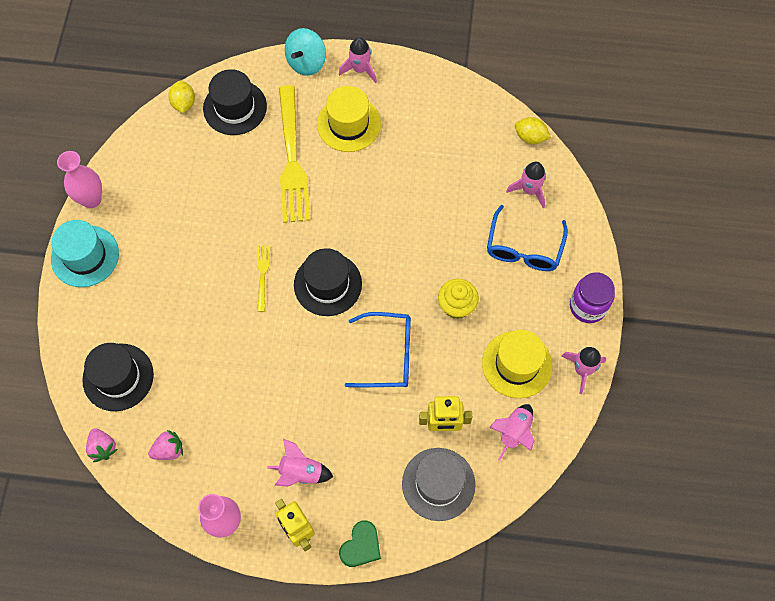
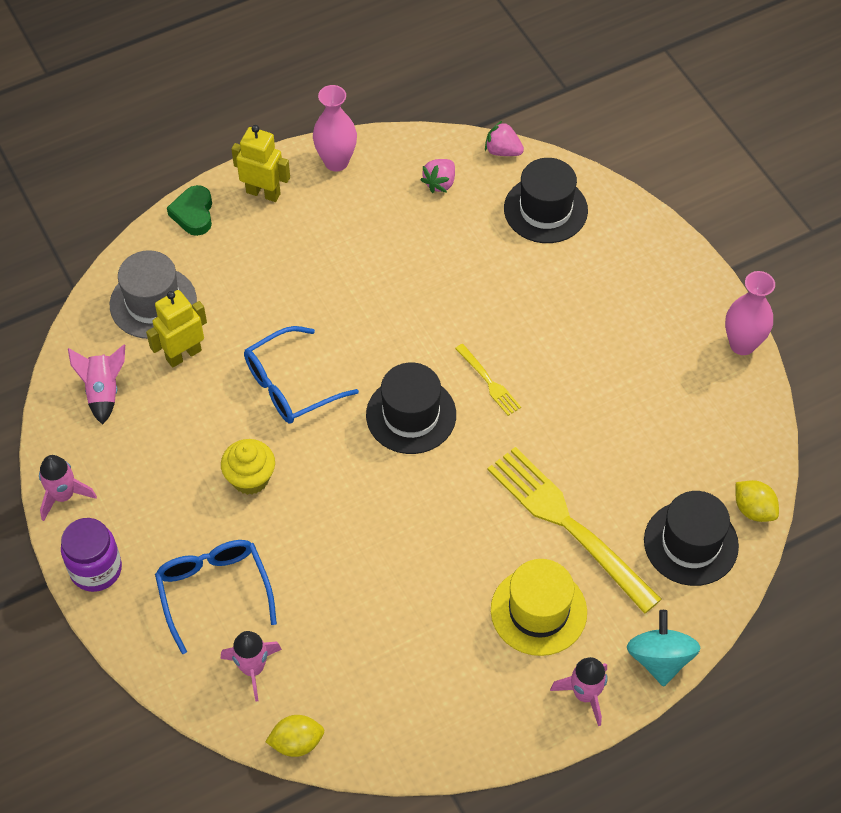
camera: 145 degrees right, 10 degrees down
(85, 256) = (689, 289): turquoise hat -> none
(301, 472) = (298, 236): pink rocket -> none
(517, 364) = (142, 458): yellow hat -> none

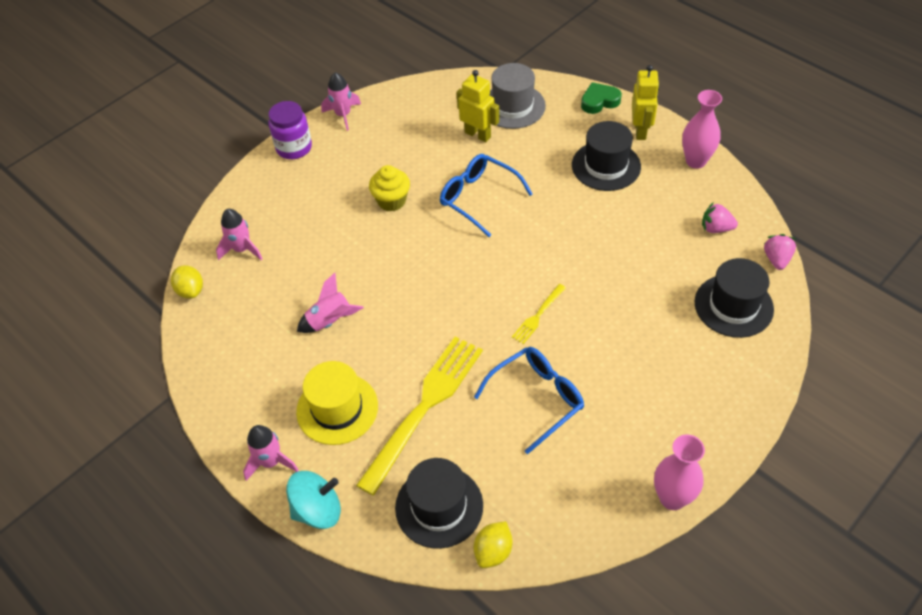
camera: 75 degrees right, 5 degrees down
(103, 391) = (430, 106): pink rocket -> pink rocket (330, 321)
(214, 591) = (296, 210): blue glasses -> blue glasses (537, 399)
(411, 415) = (484, 275): black hat -> black hat (606, 166)

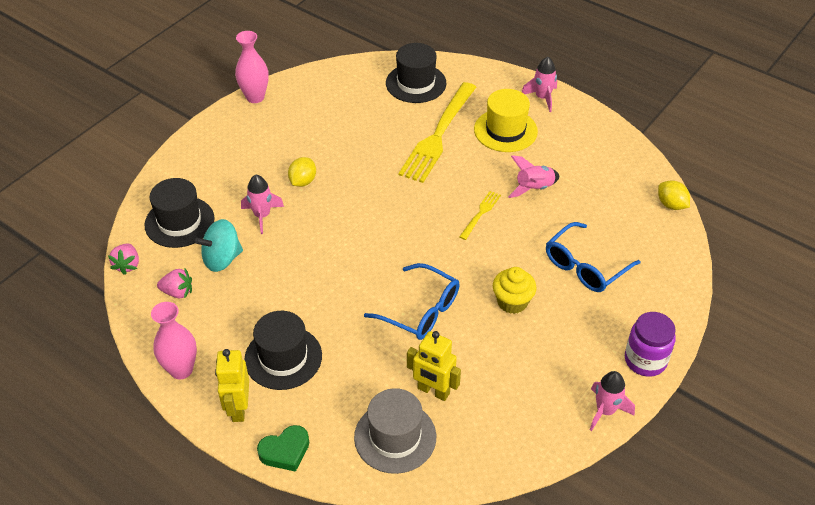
camera: 170 degrees right, 5 degrees down
(242, 249) = (644, 244): pink rocket -> pink rocket (262, 216)
(318, 510) = (498, 76): turquoise spinning top -> turquoise spinning top (222, 259)
(493, 551) = (376, 65): yellow lemon -> yellow lemon (303, 181)
(537, 399) = (351, 146): blue glasses -> blue glasses (585, 266)
(538, 316) = (353, 203): yellow fork -> yellow fork (480, 213)

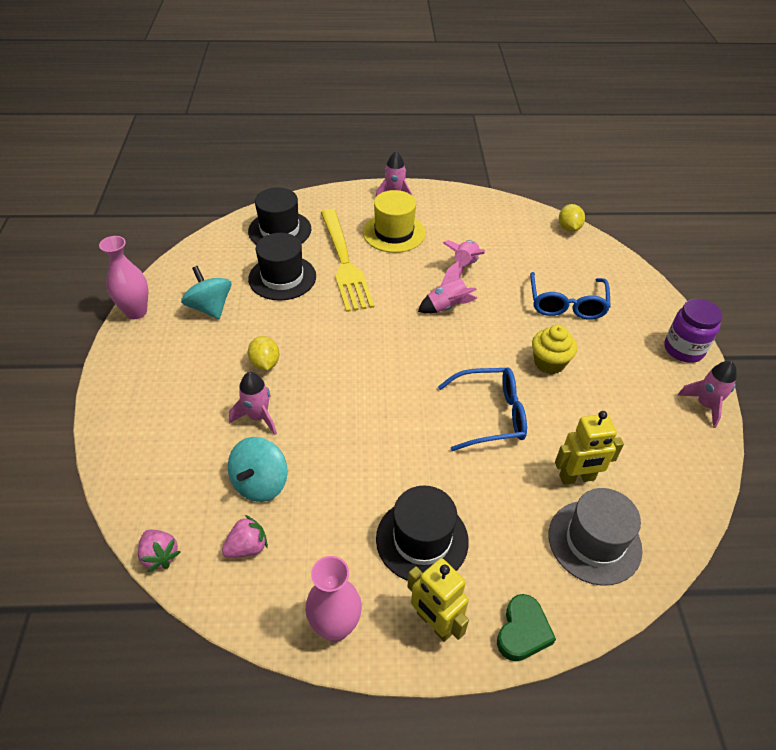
camera: 40 degrees left, 0 degrees up
(179, 222) = (175, 474): black hat -> black hat (282, 277)
(306, 120) = (210, 307): none -> turquoise spinning top
(480, 213) = (447, 307): yellow fork -> pink rocket
(671, 205) = (569, 228): yellow lemon -> yellow lemon turned 75 degrees clockwise

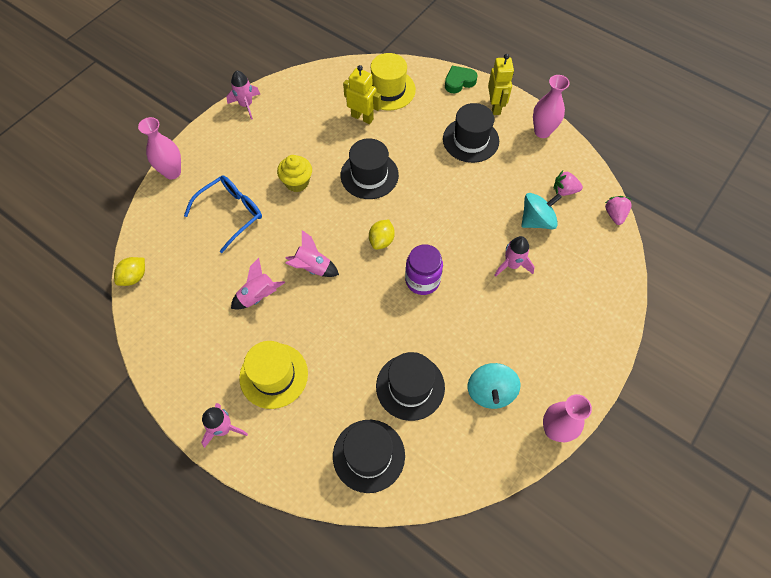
camera: 140 degrees left, 15 degrees up
(265, 363) = (481, 305): yellow lemon -> yellow lemon (381, 240)
(345, 263) = (346, 367): yellow fork -> none
(491, 415) = (369, 175): blue glasses -> black hat
(594, 542) = (388, 90): grey hat -> yellow hat
(661, 304) = (172, 172): none -> pink vase
(683, 349) = (207, 138): purple jar -> purple jar (422, 280)

